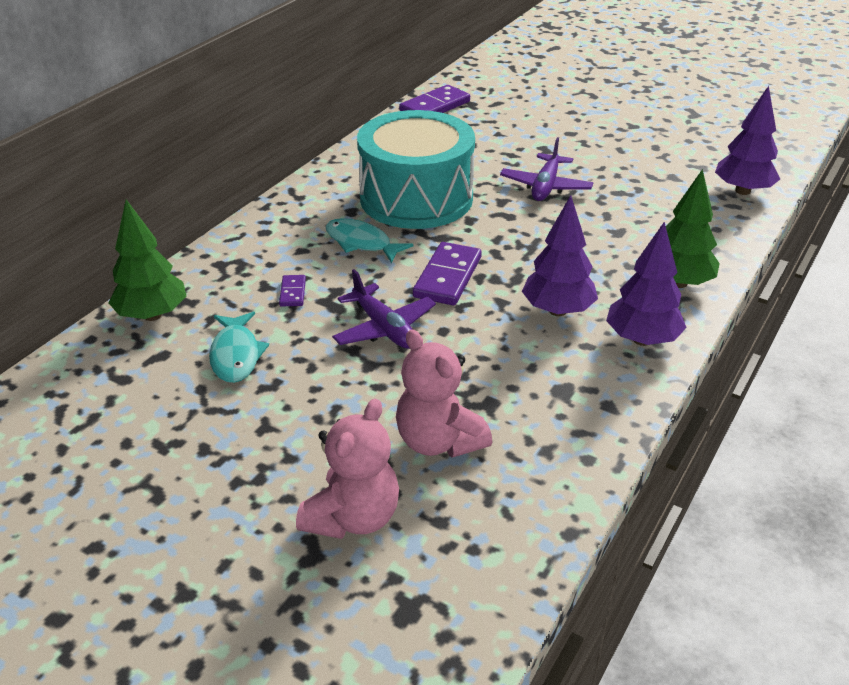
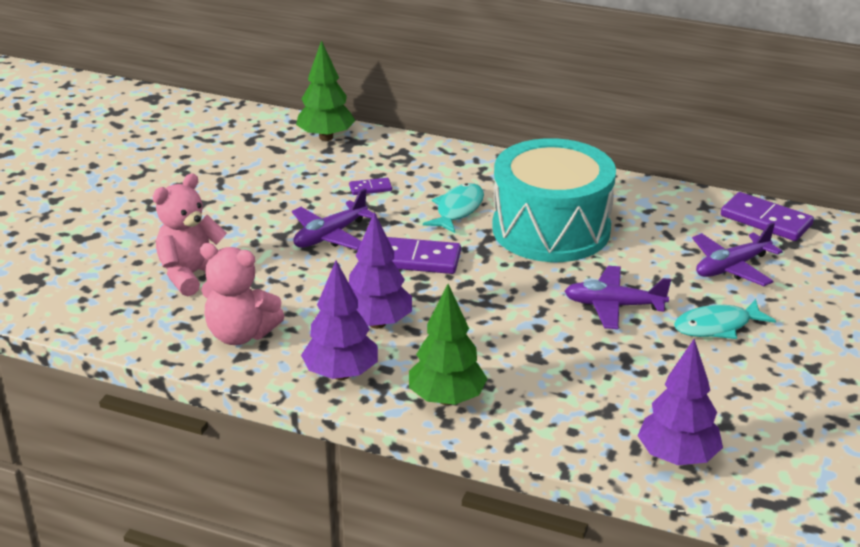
camera: 80 degrees right, 5 degrees down
(236, 355) = (283, 178): turquoise fish -> turquoise fish (717, 326)
(353, 517) = (114, 248): pink teddy bear -> pink teddy bear (240, 334)
(499, 131) = (731, 267): none -> purple plane

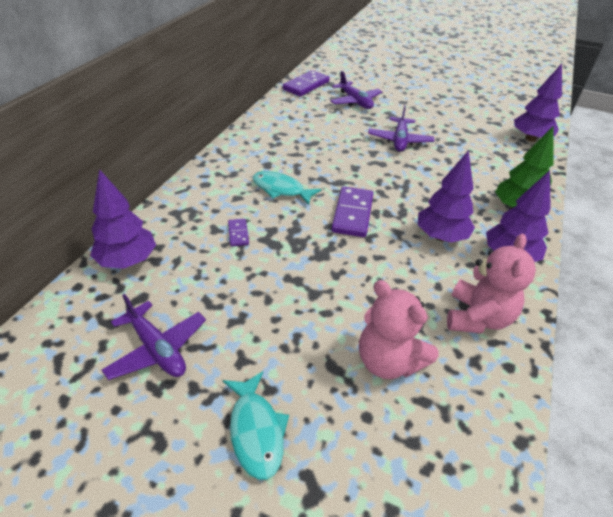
camera: 90 degrees left, 10 degrees up
(326, 137) = (128, 261): green tree -> purple tree
(330, 236) = (317, 260): purple plane -> purple plane (157, 349)
(551, 229) = (312, 153): turquoise drum -> none
(717, 326) = (413, 113): turquoise fish -> turquoise fish (256, 430)

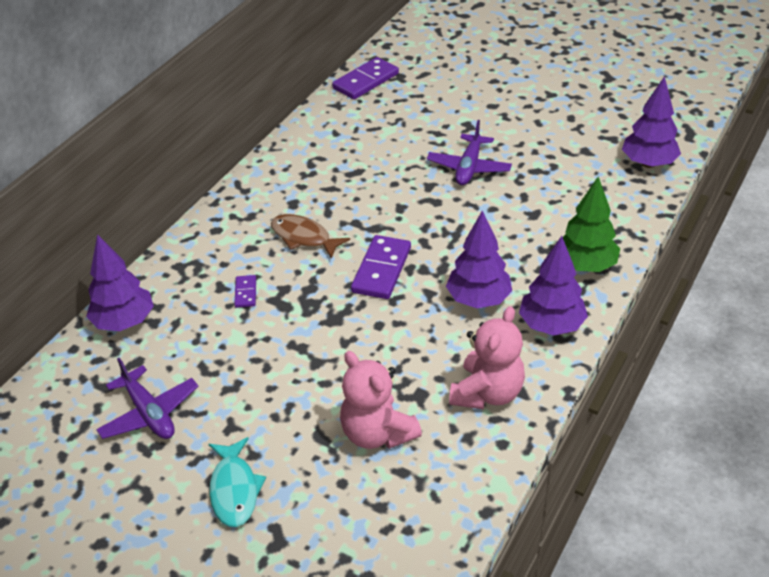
camera: 10 degrees right, 0 degrees up
(281, 189) = (304, 237): turquoise fish -> brown fish
(355, 101) = (426, 106): purple plane -> none

